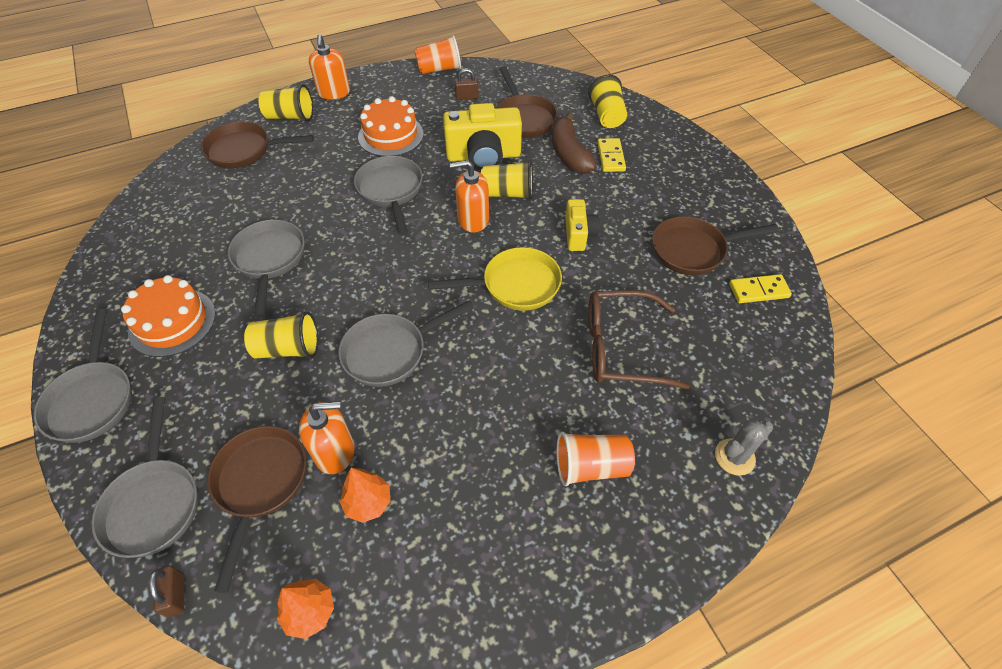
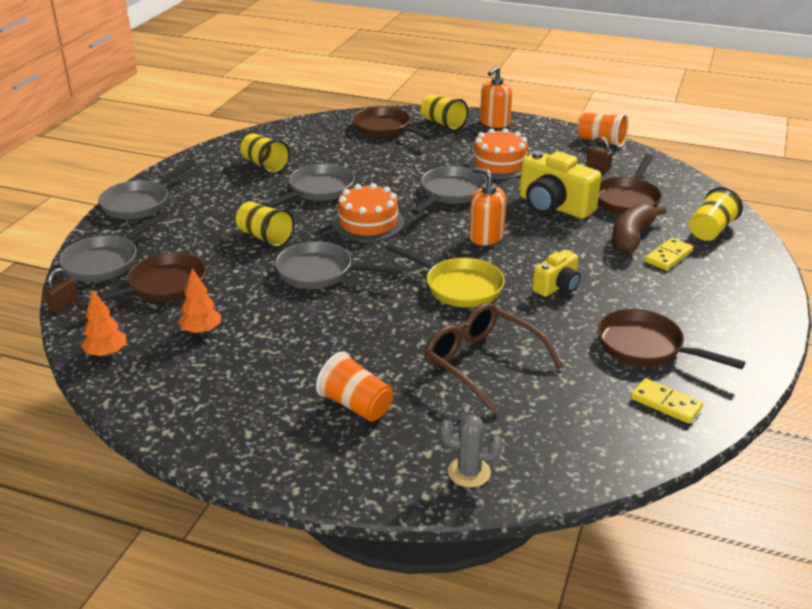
camera: 45 degrees right, 20 degrees down
(172, 322) = (223, 192): orange cake -> orange cake (368, 223)
(335, 451) = (219, 298): orange soap dispenser -> none
(508, 193) = (538, 236): yellow cup -> yellow cup (265, 166)

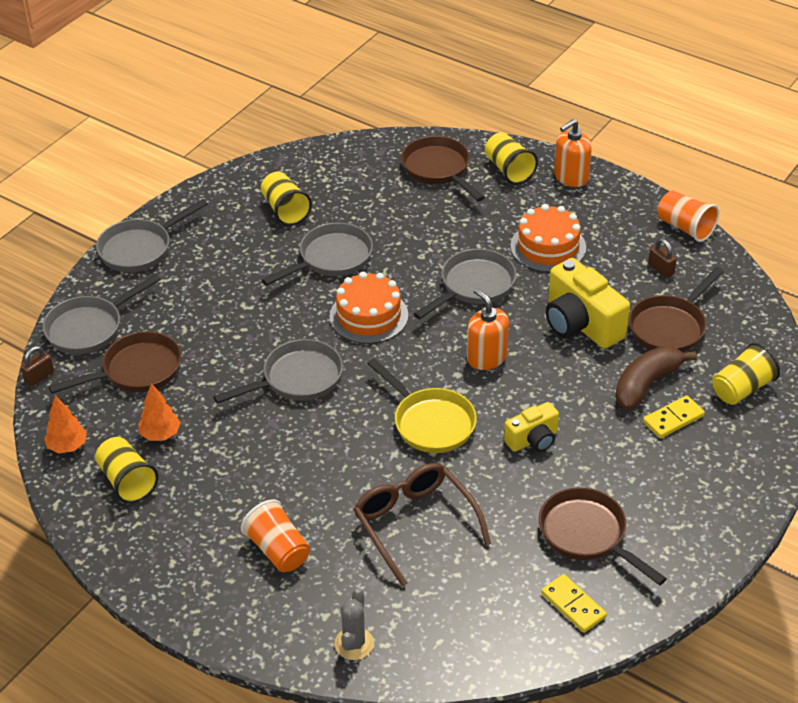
camera: 15 degrees right, 10 degrees up
(265, 237) = (255, 320): yellow cup -> yellow cup (127, 481)
(321, 273) = (297, 379): grey pan -> grey pan turned 120 degrees clockwise
(469, 472) = (354, 644): grey cactus -> grey cactus turned 75 degrees clockwise

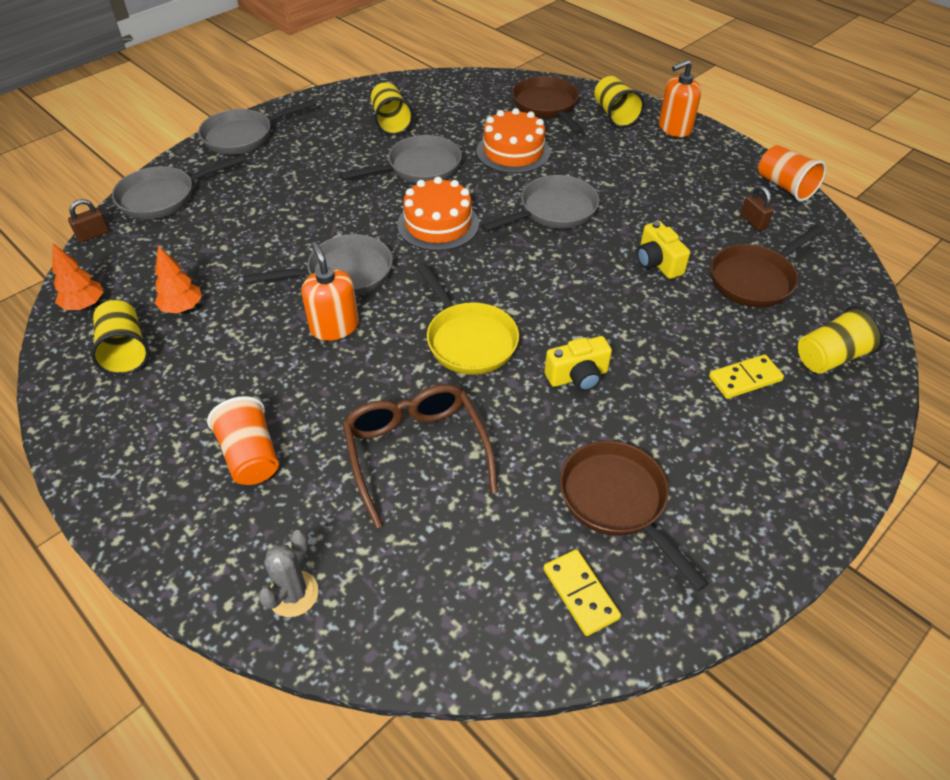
camera: 10 degrees right, 5 degrees up
(136, 371) = (188, 242): brown pan -> none
(486, 357) = (548, 282): orange soap dispenser -> orange soap dispenser (334, 327)
(548, 247) = (638, 185): orange cake -> orange cake (513, 151)
(581, 324) = (657, 263): yellow camera -> yellow camera, size x0.57
(646, 385) = (719, 336): brown banana -> none

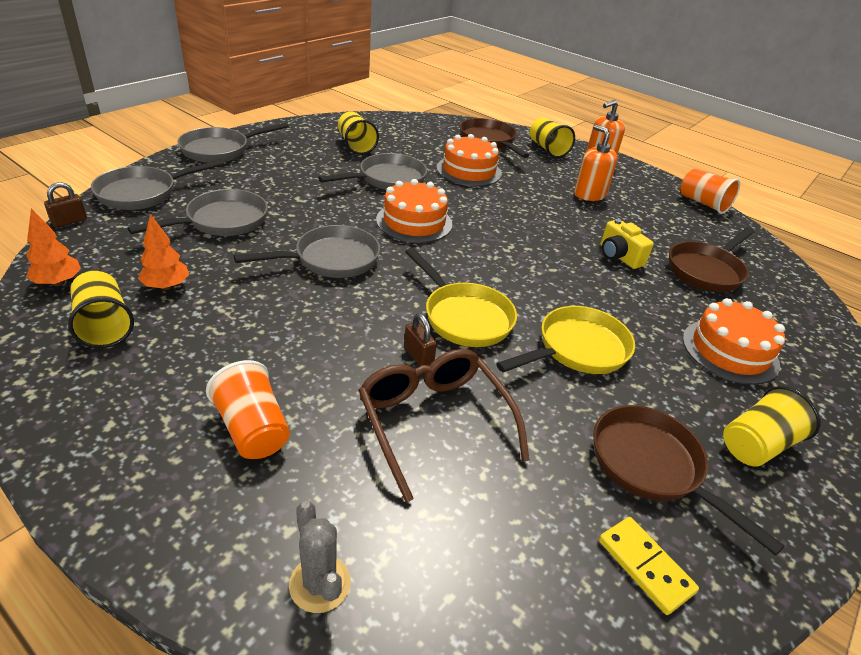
camera: 10 degrees left, 10 degrees down
(293, 594) = (320, 583): grey cactus -> grey cactus turned 45 degrees counterclockwise
(334, 327) = (328, 304): orange soap dispenser -> orange soap dispenser (589, 194)
(553, 211) = (515, 215): grey pan -> grey pan (221, 221)
(578, 377) = (577, 349): yellow camera -> yellow pan
(745, 379) = (730, 351): yellow domino -> orange cake
(753, 222) = (688, 227): brown padlock -> brown padlock (418, 355)
(830, 357) = (795, 333): yellow cup -> yellow cup (757, 444)

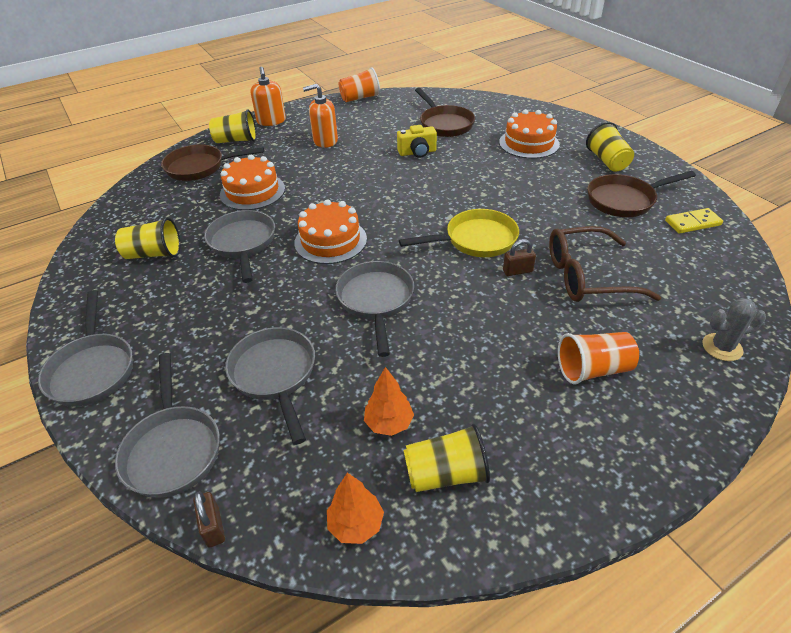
camera: 65 degrees left, 5 degrees up
(577, 349) = (520, 199): yellow pan -> none

